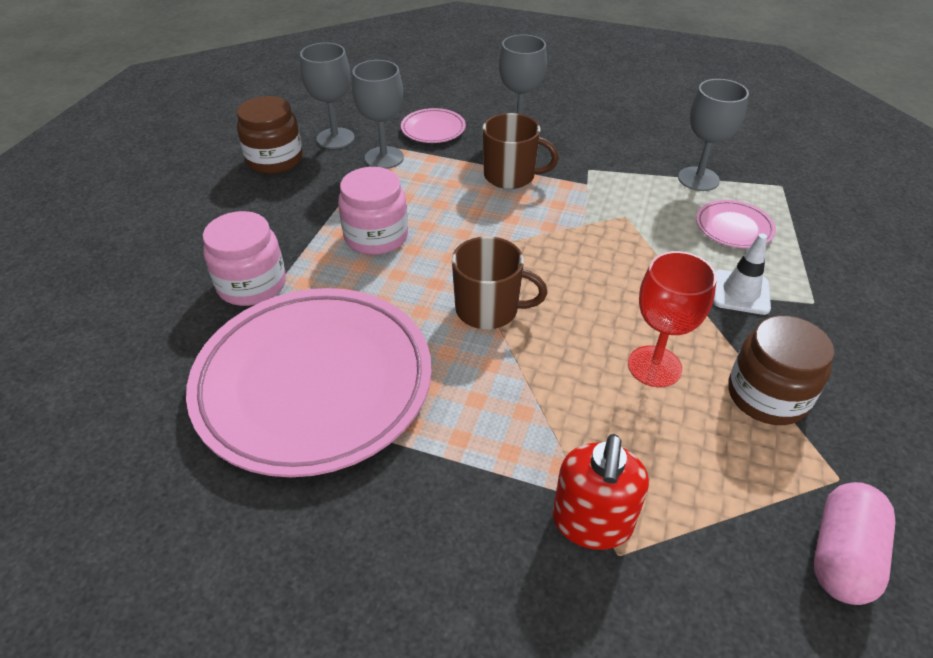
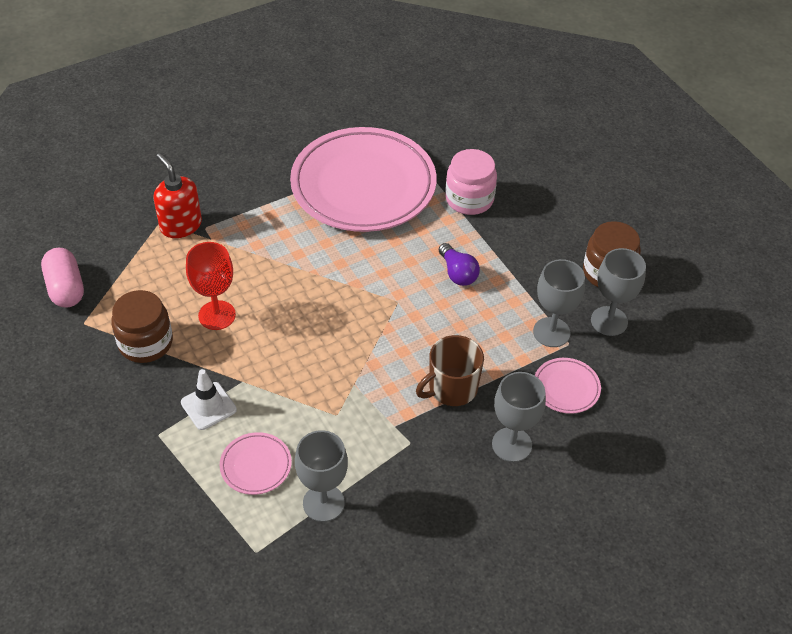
camera: 130 degrees right, 5 degrees up
(376, 236) = (457, 273): pink jar -> purple light bulb
(488, 309) = (336, 280): brown mug -> none

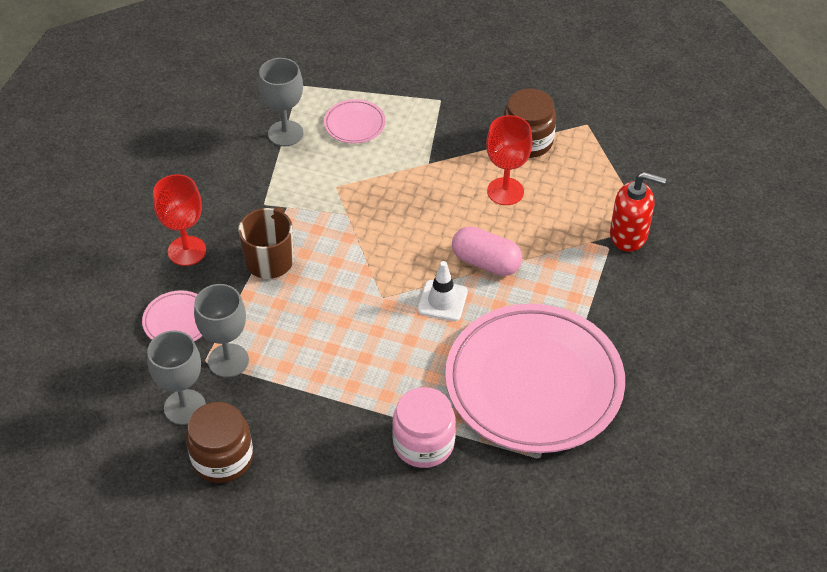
camera: 140 degrees right, 0 degrees up
(66, 288) = (635, 135): pink capsule -> pink capsule (486, 262)
(208, 406) = (430, 135): white traffic cone -> white traffic cone (442, 301)
(457, 273) = (358, 358): purple light bulb -> none
(511, 444) = (187, 251): grey goblet -> red goblet

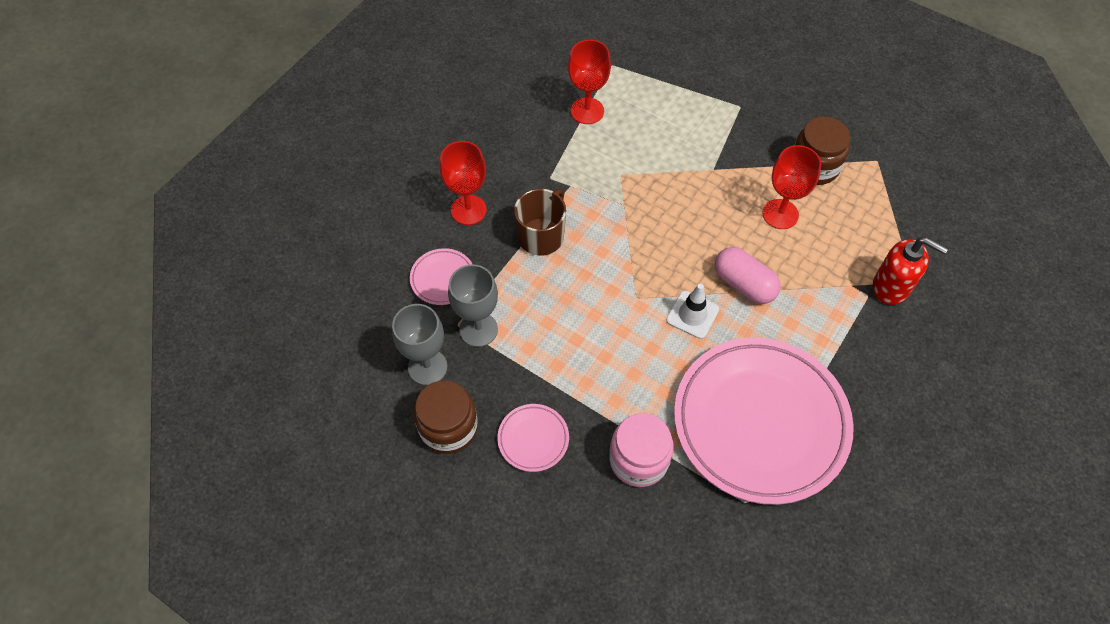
camera: 15 degrees right, 10 degrees up
(285, 133) = (587, 111): grey goblet -> red goblet
(354, 124) = (653, 115): pink plate -> pink plate (533, 439)

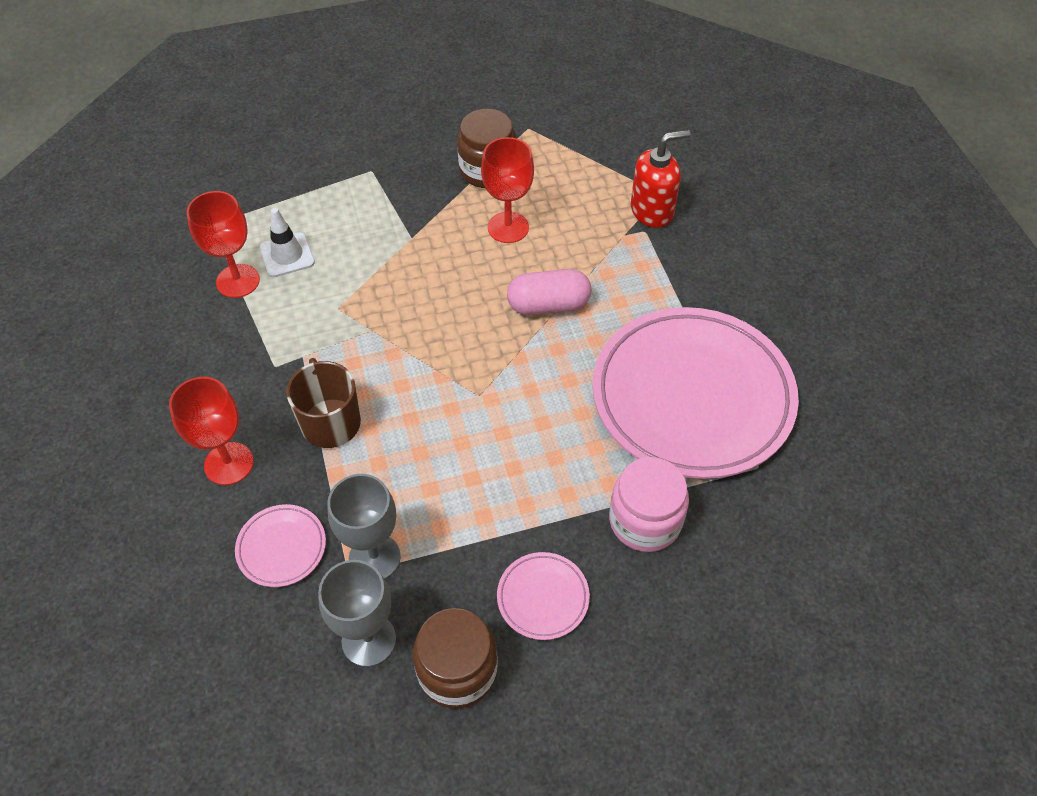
camera: 50 degrees left, 5 degrees down
(692, 315) = (540, 365): white traffic cone -> white traffic cone (287, 255)

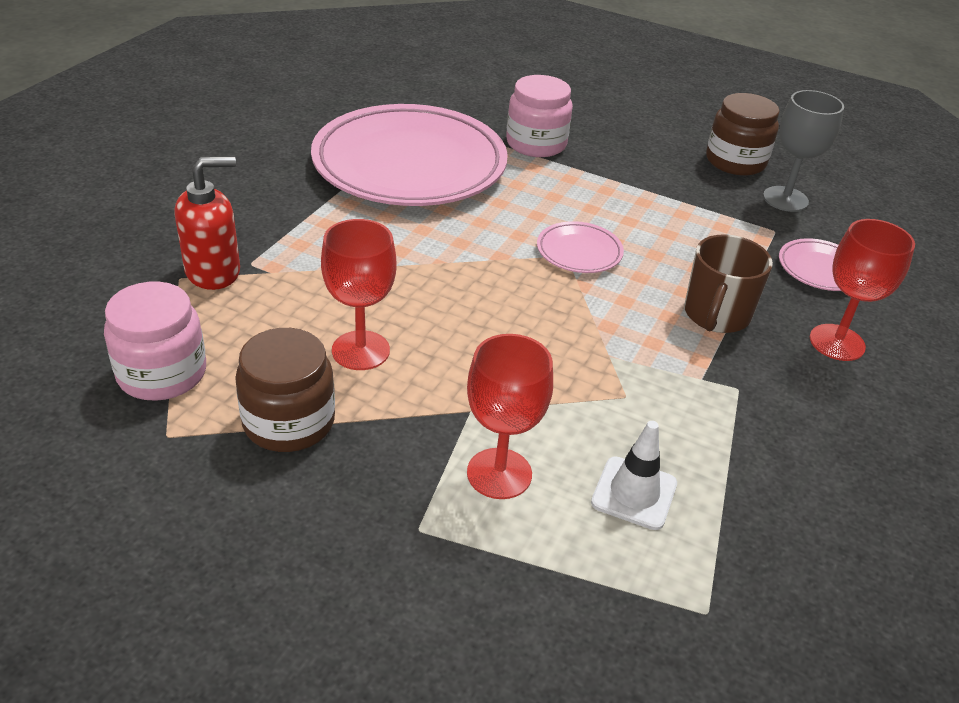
camera: 140 degrees left, 15 degrees down
(238, 281) = (721, 504): red goblet -> red goblet (499, 473)
(374, 557) = (748, 227): grey goblet -> none
(543, 597) = (646, 155): pink plate -> pink plate (579, 252)
(548, 305) = (422, 271): pink capsule -> none
(577, 147) = (162, 373): none -> pink jar
(652, 211) = (213, 272): red soap dispenser -> red soap dispenser turned 135 degrees clockwise

